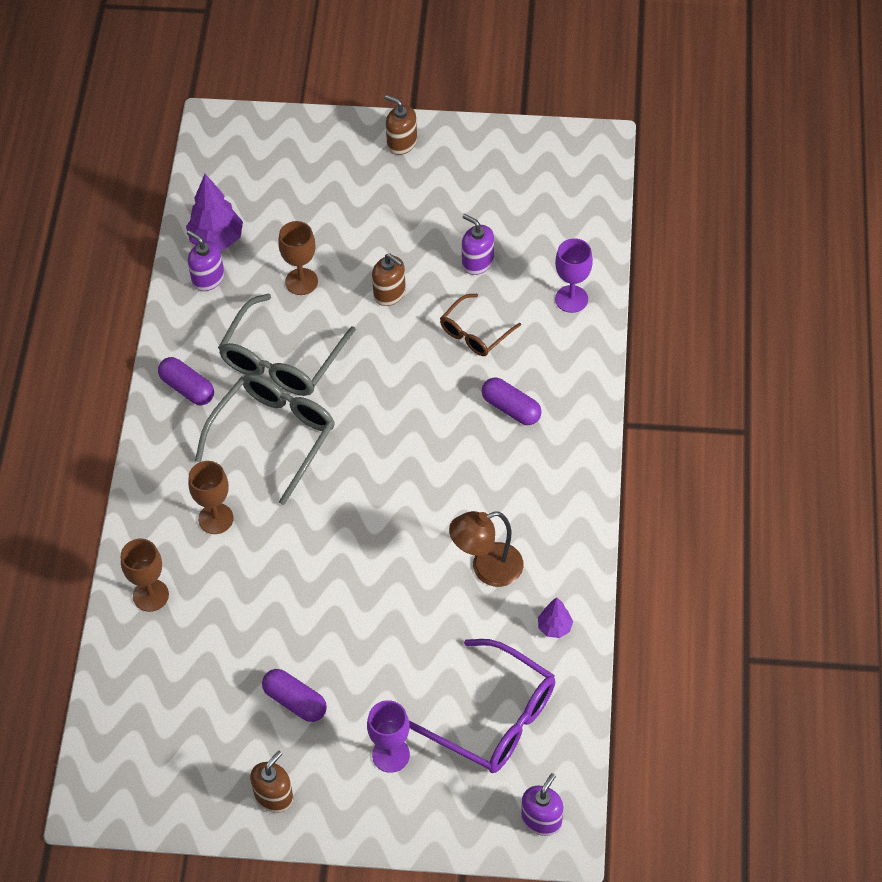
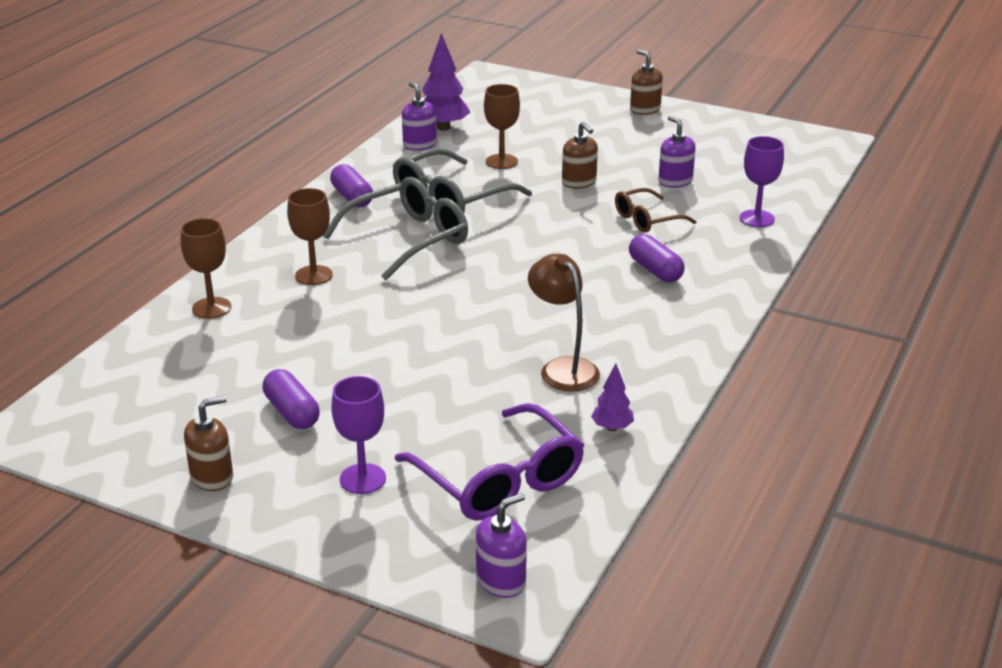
camera: 20 degrees right, 25 degrees down
(487, 568) = (563, 368): brown lamp -> brown lamp turned 60 degrees clockwise

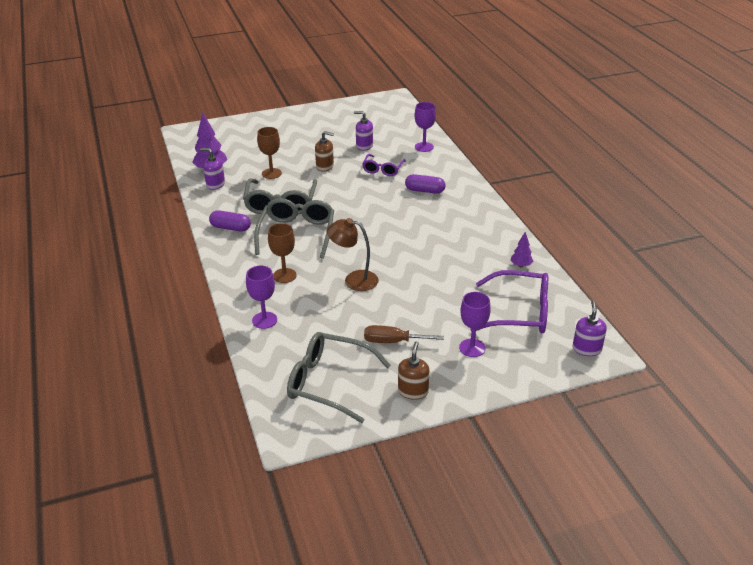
camera: 45 degrees left, 5 degrees up
(152, 409) = (329, 382): none -> grey glasses
(211, 308) = (264, 320): brown goblet -> purple goblet
(292, 412) = (393, 341): purple capsule -> brown screwdriver
(563, 368) = (463, 253): brown lamp -> brown lamp (354, 280)
(645, 109) = (292, 117): brown soap dispenser -> none
(647, 219) = (383, 169): brown glasses -> purple glasses

